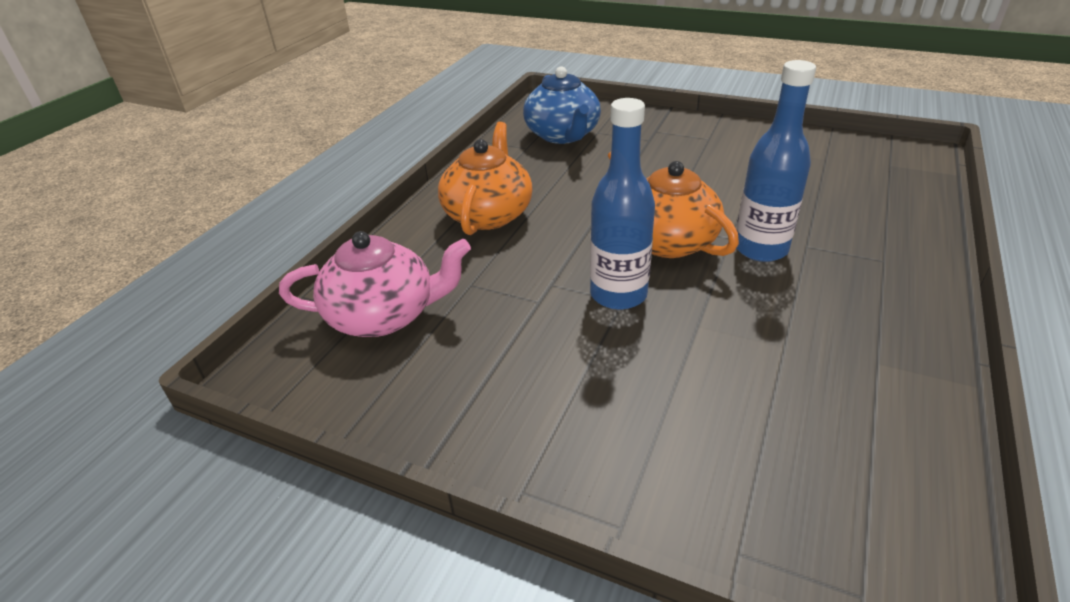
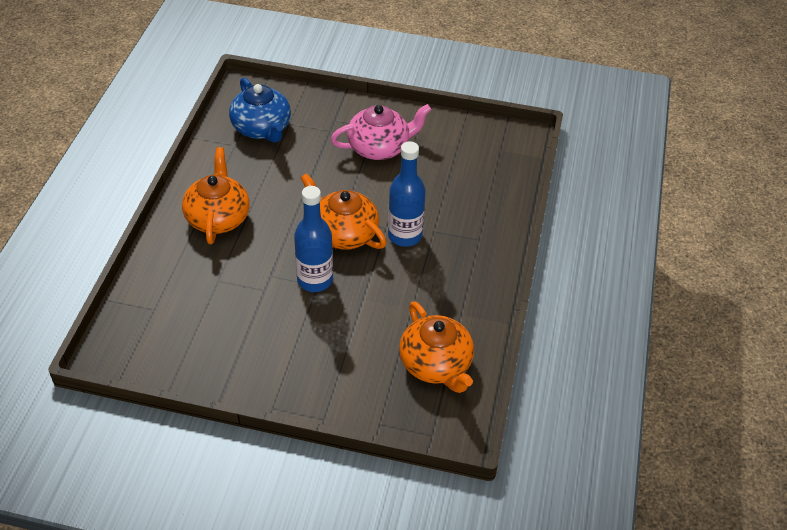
camera: 15 degrees left, 10 degrees up
(384, 315) = (167, 310): pink teapot -> pink teapot (379, 147)
(845, 445) = (436, 365): none -> orange teapot

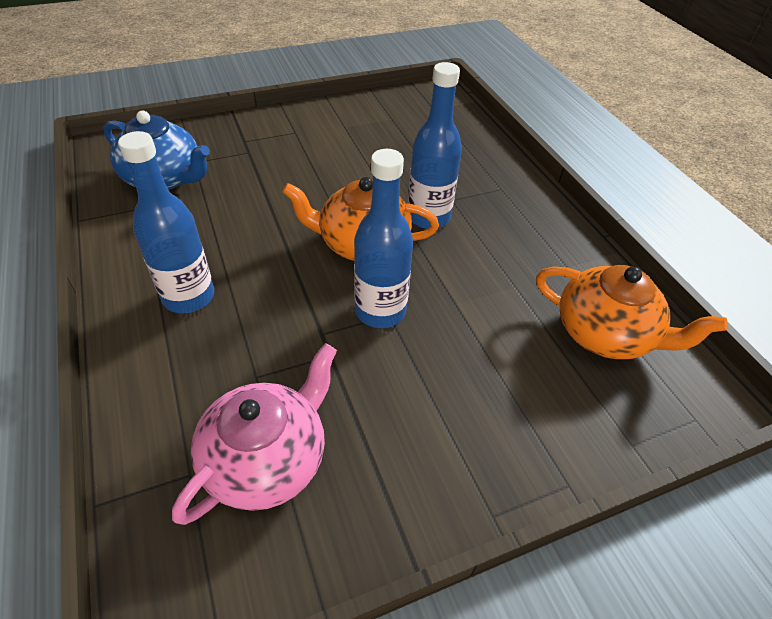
camera: 35 degrees left, 0 degrees up
(218, 217) = (189, 297): orange teapot -> blue bottle
(379, 147) = (317, 148): pink teapot -> pink teapot (267, 459)

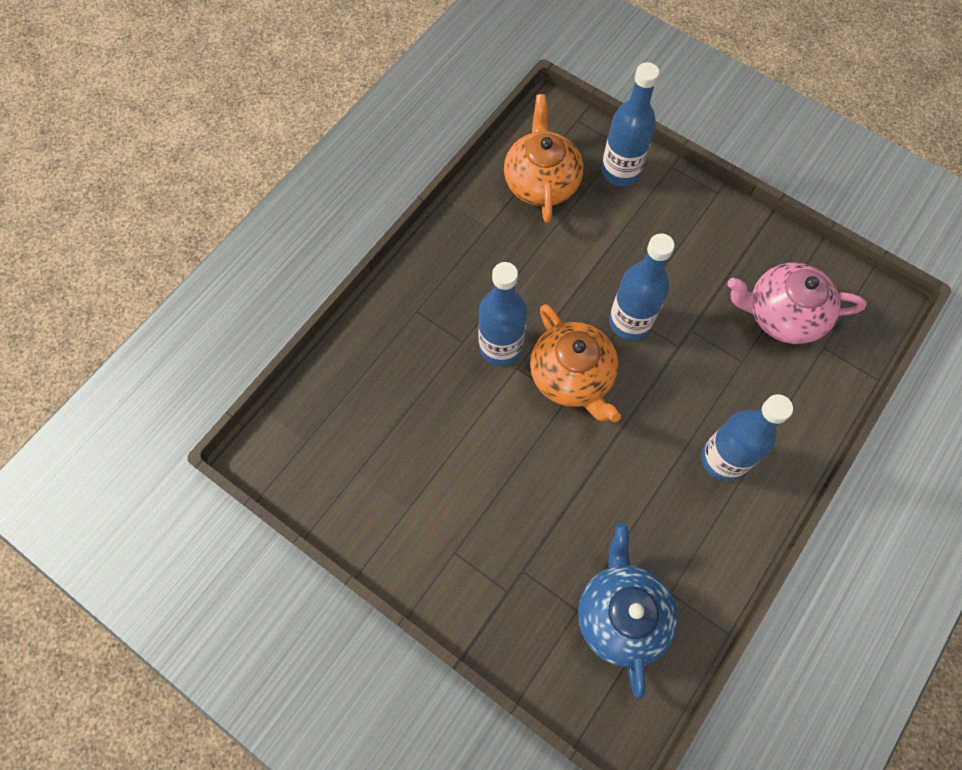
camera: 120 degrees left, 20 degrees up
(586, 418) = (620, 171): none -> blue bottle

